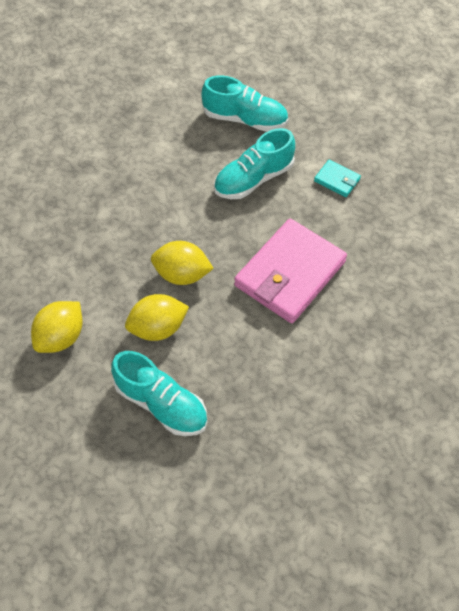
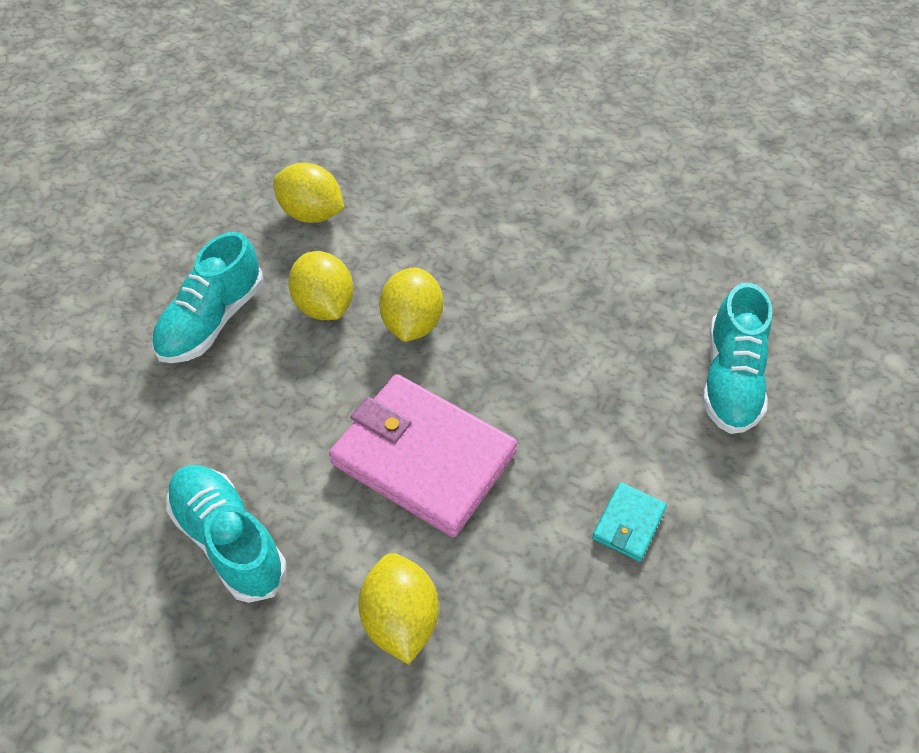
camera: 85 degrees right, 5 degrees down
(253, 179) = (604, 399): turquoise shoe -> turquoise shoe (229, 540)
(394, 290) = (400, 619): none -> yellow lemon

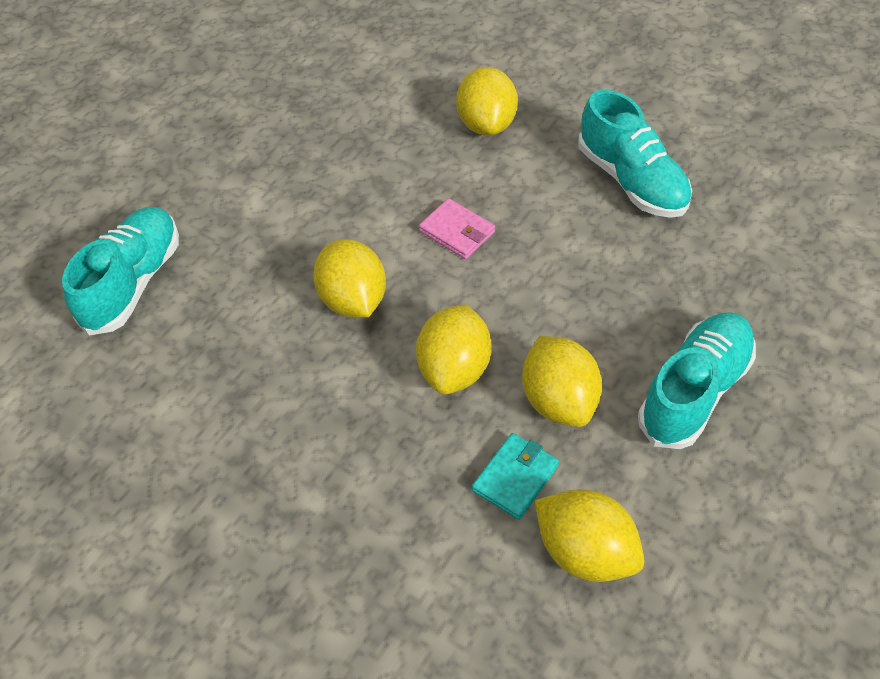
camera: 170 degrees left, 0 degrees up
(423, 458) = (457, 231): pink wallet -> pink wallet, size x0.43
(514, 377) = (353, 300): none -> yellow lemon
(629, 523) = (288, 172): turquoise wallet -> turquoise wallet (515, 478)

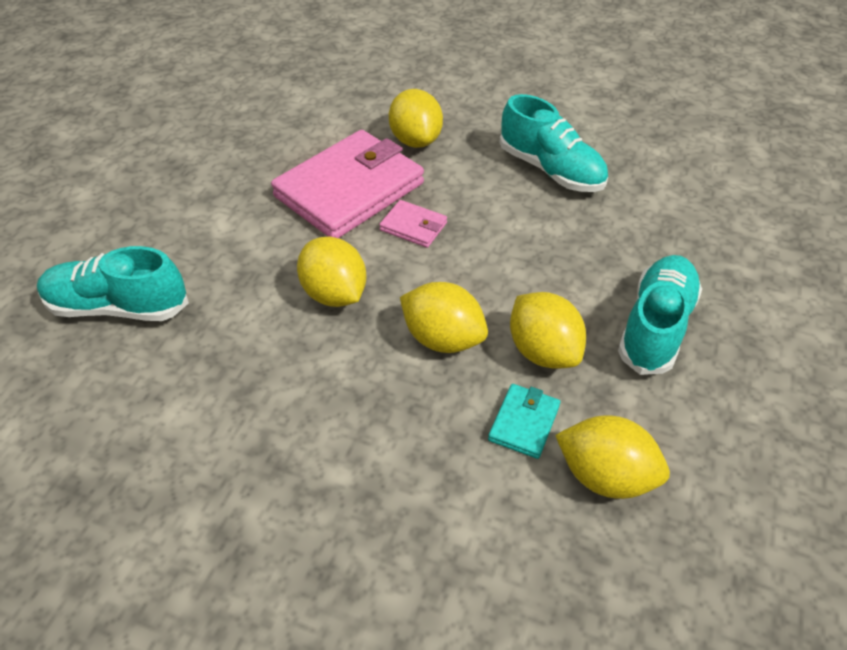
camera: 15 degrees left, 5 degrees down
(134, 282) = (118, 307): turquoise shoe -> turquoise shoe turned 90 degrees counterclockwise
(398, 177) = (349, 190): none -> pink wallet
(455, 369) = (443, 339): yellow lemon -> yellow lemon turned 60 degrees counterclockwise

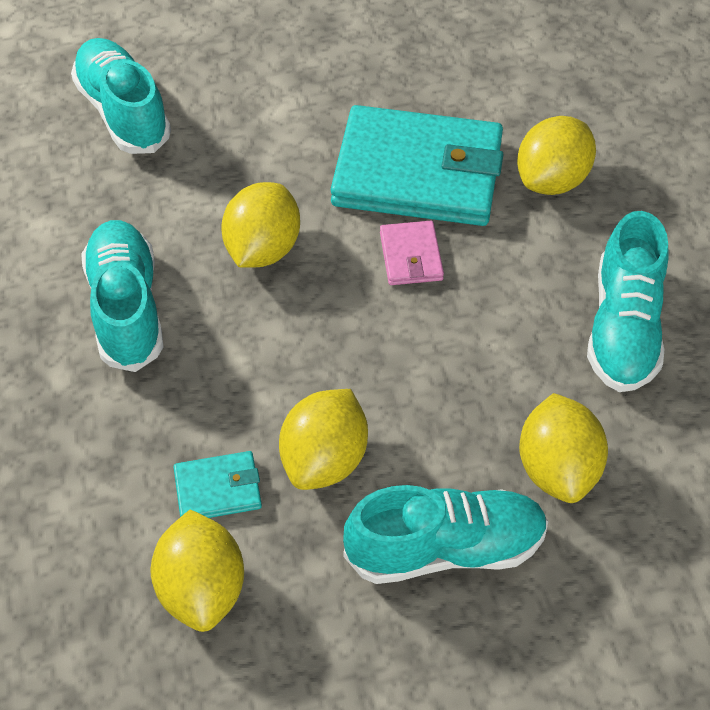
camera: 55 degrees right, 5 degrees up
(312, 398) = (126, 308): none -> turquoise shoe
(349, 190) = (417, 173): pink wallet -> turquoise wallet
(443, 339) = (274, 367): yellow lemon -> yellow lemon (557, 469)

